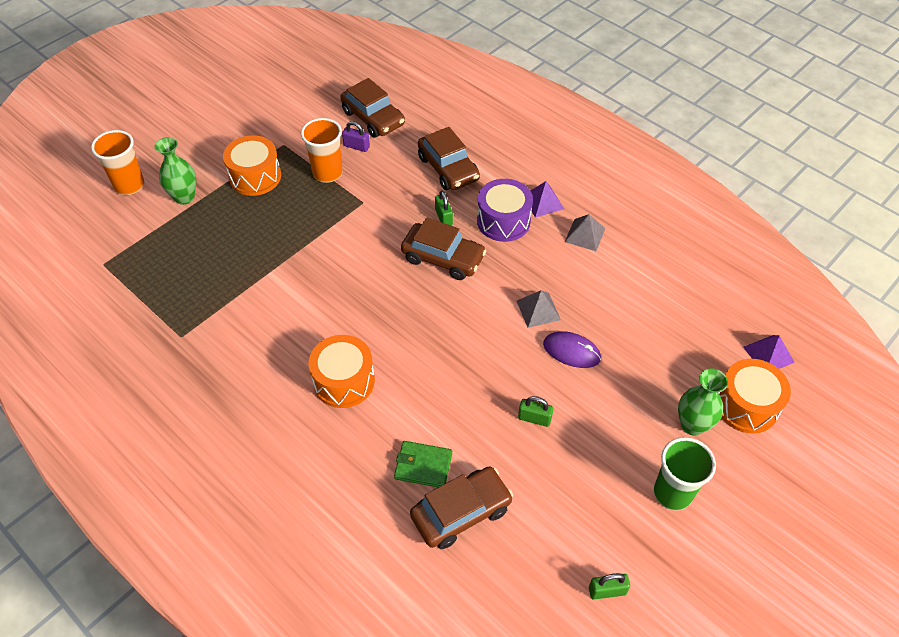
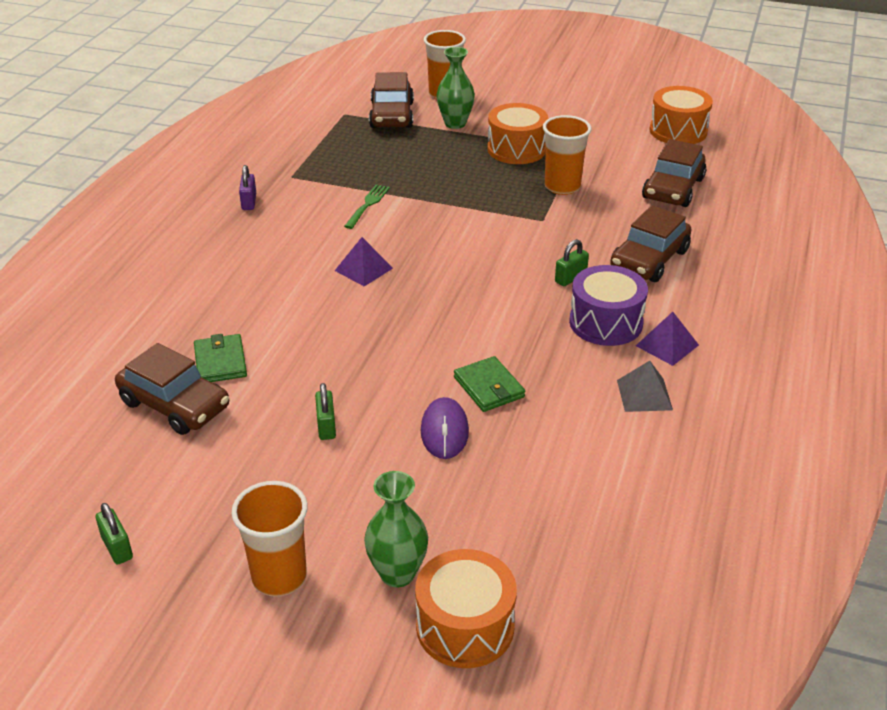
camera: 65 degrees right, 15 degrees down
(266, 298) = (368, 205): none -> green fork
(344, 381) = (297, 280): orange drum -> orange drum (678, 131)
(356, 146) = (619, 191): purple padlock -> purple padlock (249, 202)
(443, 258) = (509, 295): brown car -> brown car (392, 115)
(538, 310) = (489, 387): grey pyramid -> green wallet
(672, 493) = (279, 577): green cup -> orange cup
(768, 354) = (576, 634): purple pyramid -> purple pyramid (363, 269)

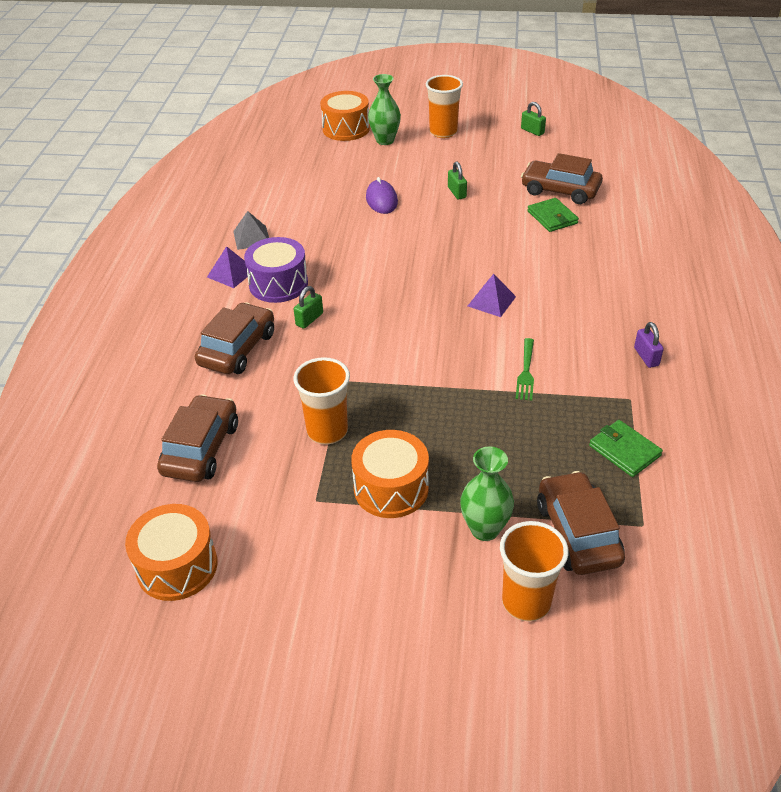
camera: 170 degrees right, 5 degrees up
(489, 387) = (360, 227): green wallet -> green wallet (624, 450)

